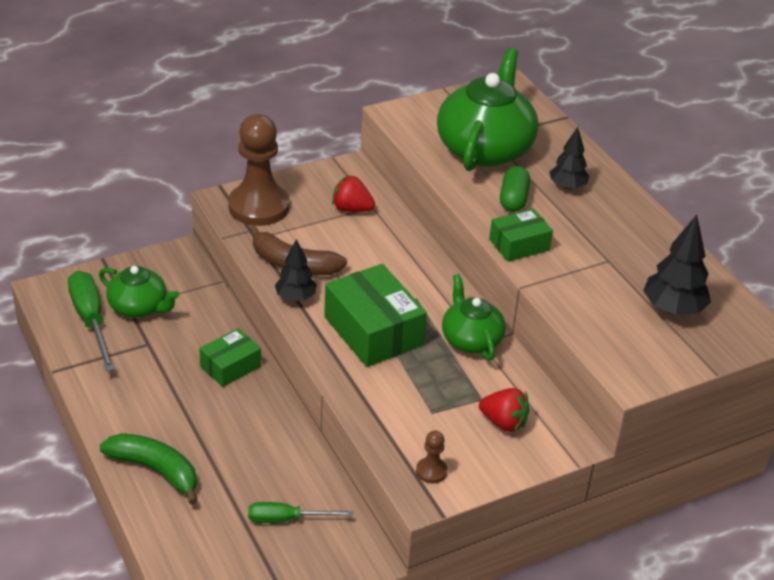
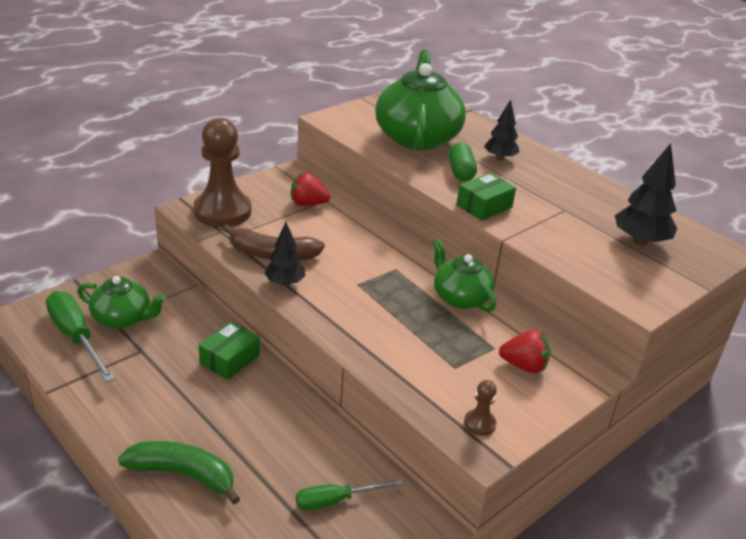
camera: 15 degrees left, 5 degrees down
(373, 331) = (369, 302): green box -> none

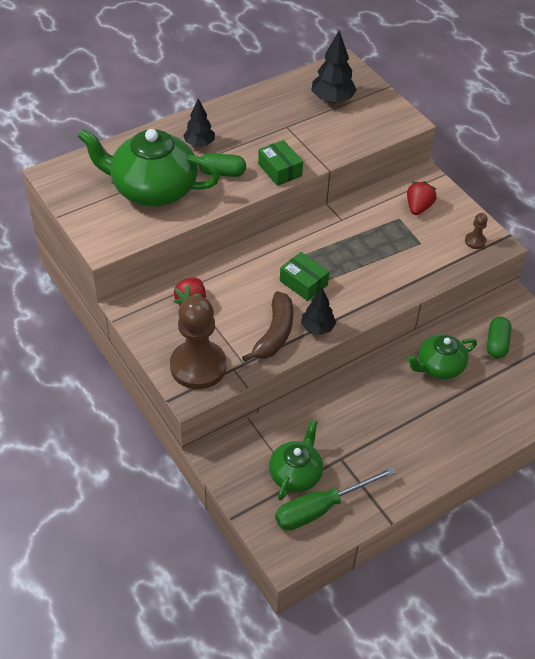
camera: 80 degrees left, 15 degrees up
(183, 475) = (478, 428): green banana -> none
(229, 359) = (354, 396): green box -> green box (303, 283)
(336, 500) = (496, 344): green screwdriver -> green capsule
(460, 297) = (340, 225): green teapot -> green teapot (439, 366)

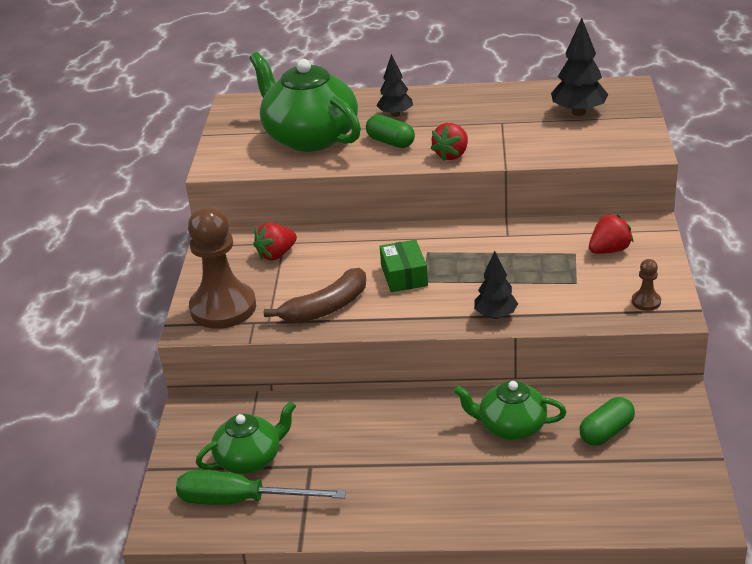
camera: 40 degrees right, 15 degrees down
(280, 170) = (452, 155): green box -> red strawberry
(317, 328) = (375, 319): black tree -> black tree (495, 315)

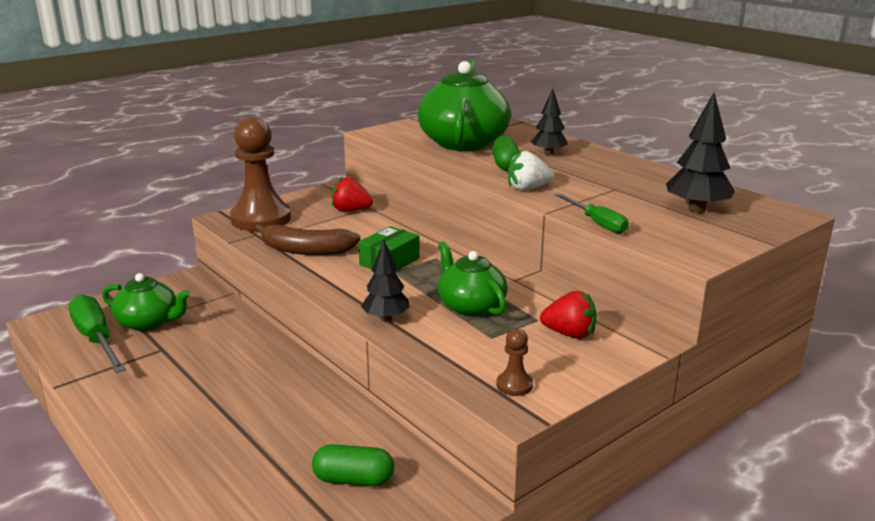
camera: 45 degrees right, 10 degrees down
(452, 155) = (527, 188): red strawberry -> white strawberry
(511, 426) = (305, 420): green teapot -> green teapot (470, 306)
(550, 158) = (597, 223): none -> green screwdriver

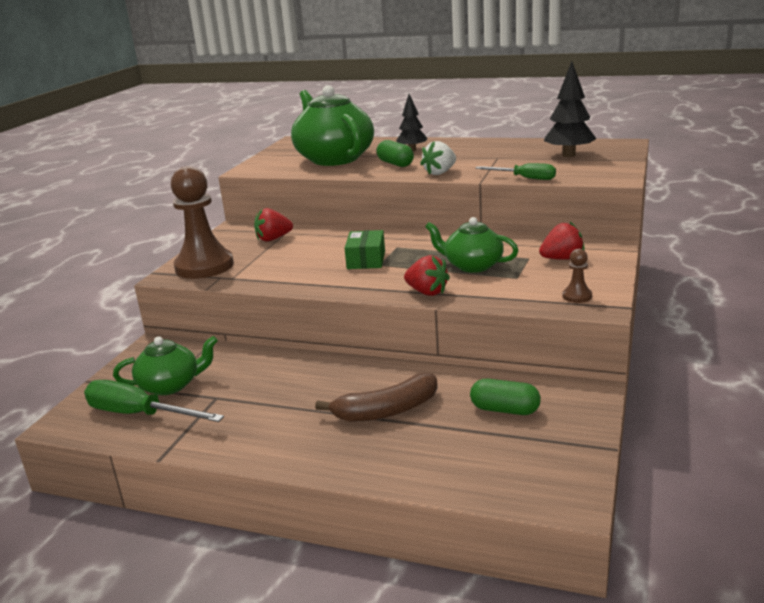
camera: 30 degrees left, 0 degrees up
(306, 250) = (285, 274): brown banana -> brown banana (386, 411)
(353, 480) = (505, 410): green capsule -> green capsule turned 45 degrees clockwise
(386, 318) = (427, 292): black tree -> red strawberry

